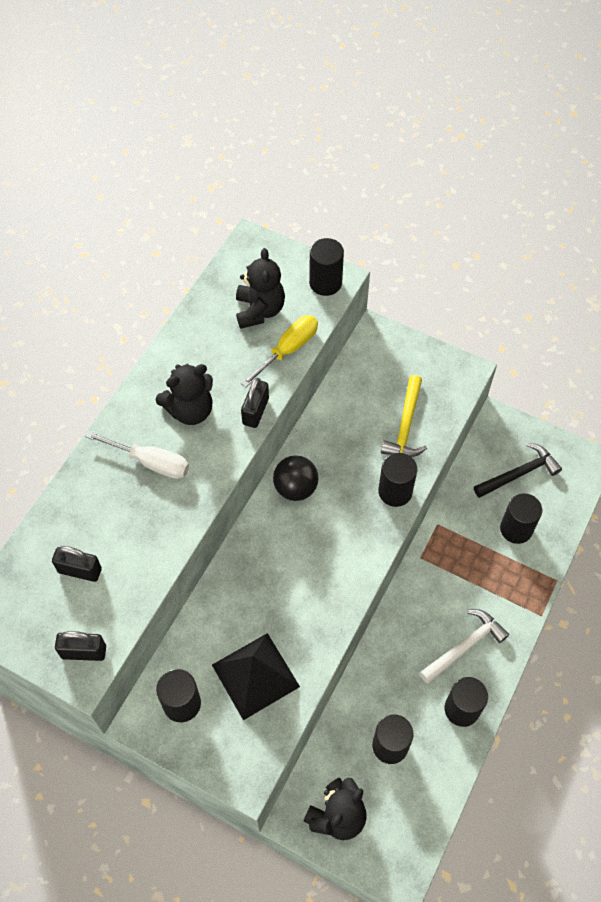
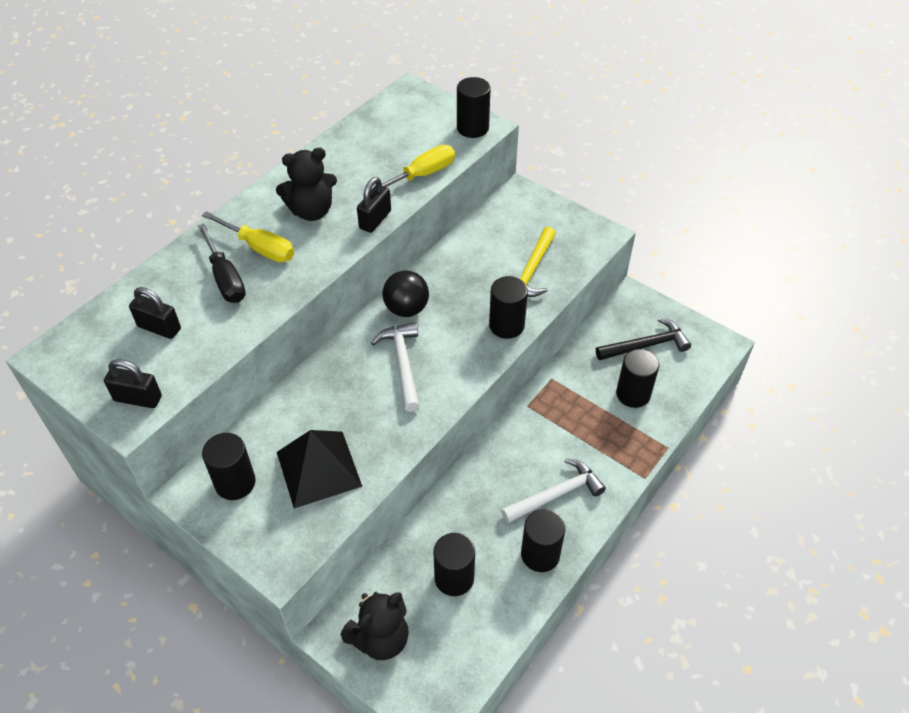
camera: 10 degrees right, 10 degrees down
(128, 504) = (225, 279): none -> black screwdriver
(151, 462) = (260, 248): white screwdriver -> yellow screwdriver
(259, 310) = (403, 142): black teddy bear -> none
(306, 550) = (403, 364): none -> white hammer

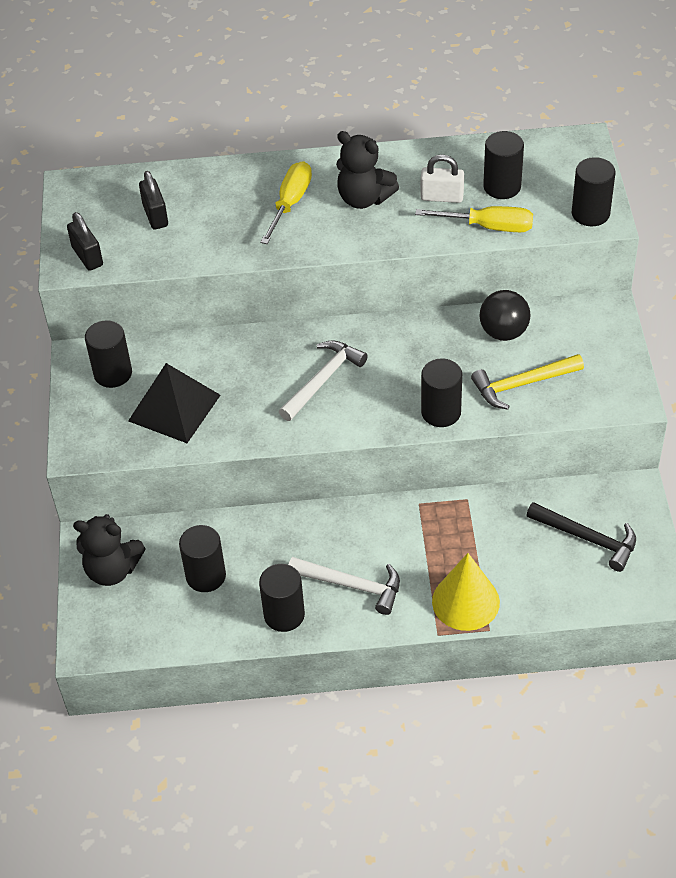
camera: 50 degrees right, 0 degrees up
(225, 279) = (239, 210): black screwdriver -> none
(260, 248) = (290, 202): yellow screwdriver -> yellow screwdriver turned 150 degrees counterclockwise
(365, 176) = (442, 197): none -> white padlock
(375, 220) = (402, 239): black padlock -> none
(406, 309) = (380, 340): black ball -> black ball (503, 332)
(633, 394) = (519, 566): black cylinder -> black cylinder (502, 187)
(633, 442) = (465, 601): none -> yellow cone

